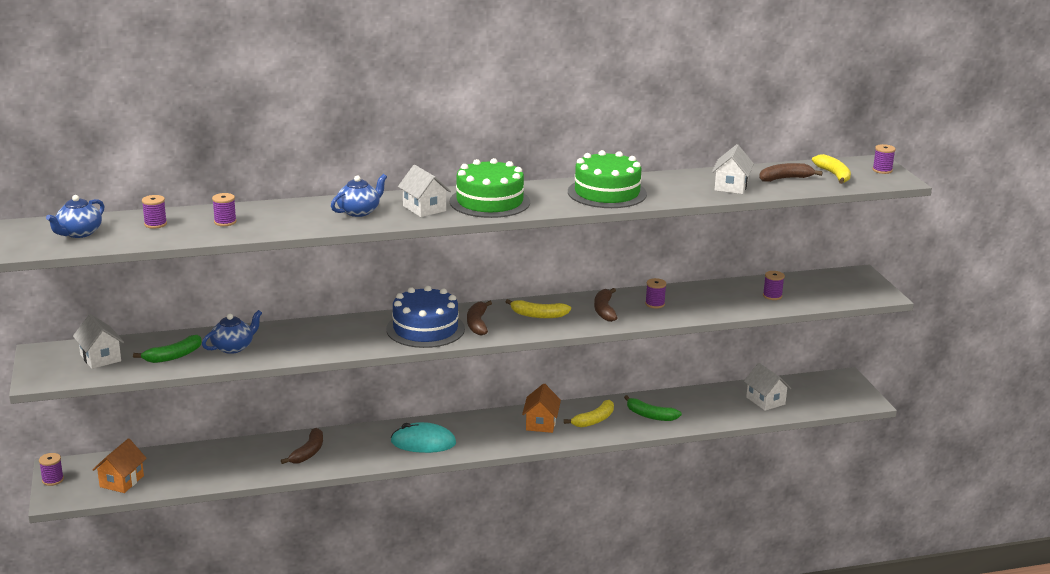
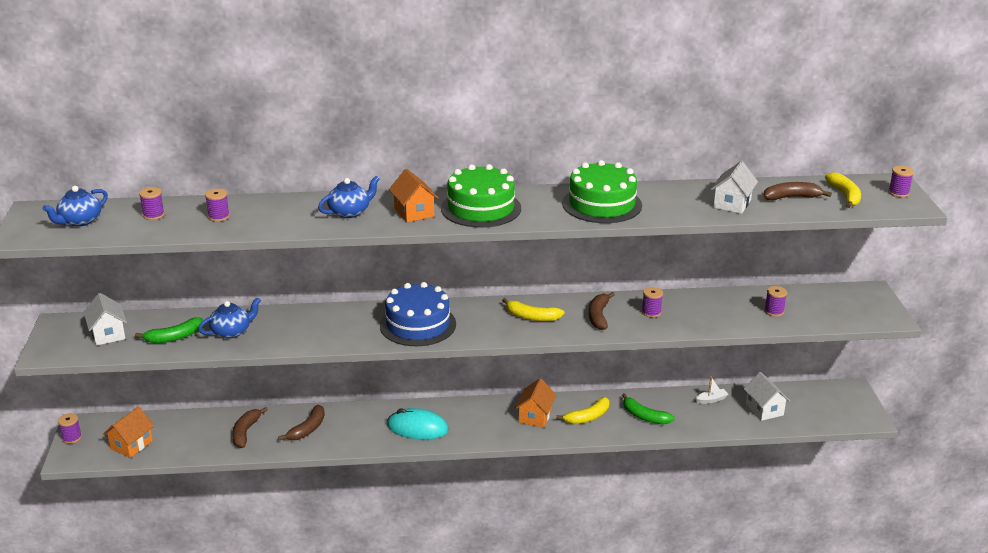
camera: 10 degrees right, 5 degrees up
(424, 208) = (414, 212): white house -> orange house
(477, 324) = (469, 322): brown banana -> brown banana (245, 432)
(712, 396) = (711, 400): none -> white boat

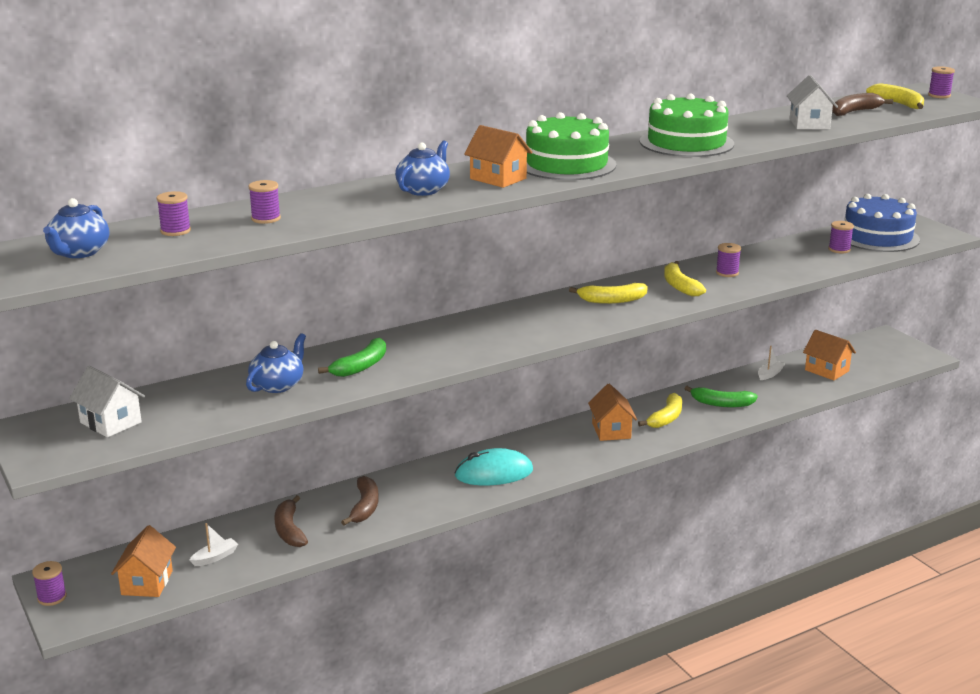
camera: 25 degrees left, 5 degrees down
(174, 337) = (207, 406): green banana -> green banana (361, 366)
(185, 439) = (215, 557): none -> white boat
(418, 324) = (496, 332): blue cake -> blue cake (877, 237)
(598, 316) = (679, 286): brown banana -> yellow banana
(764, 409) = (827, 370): white house -> orange house

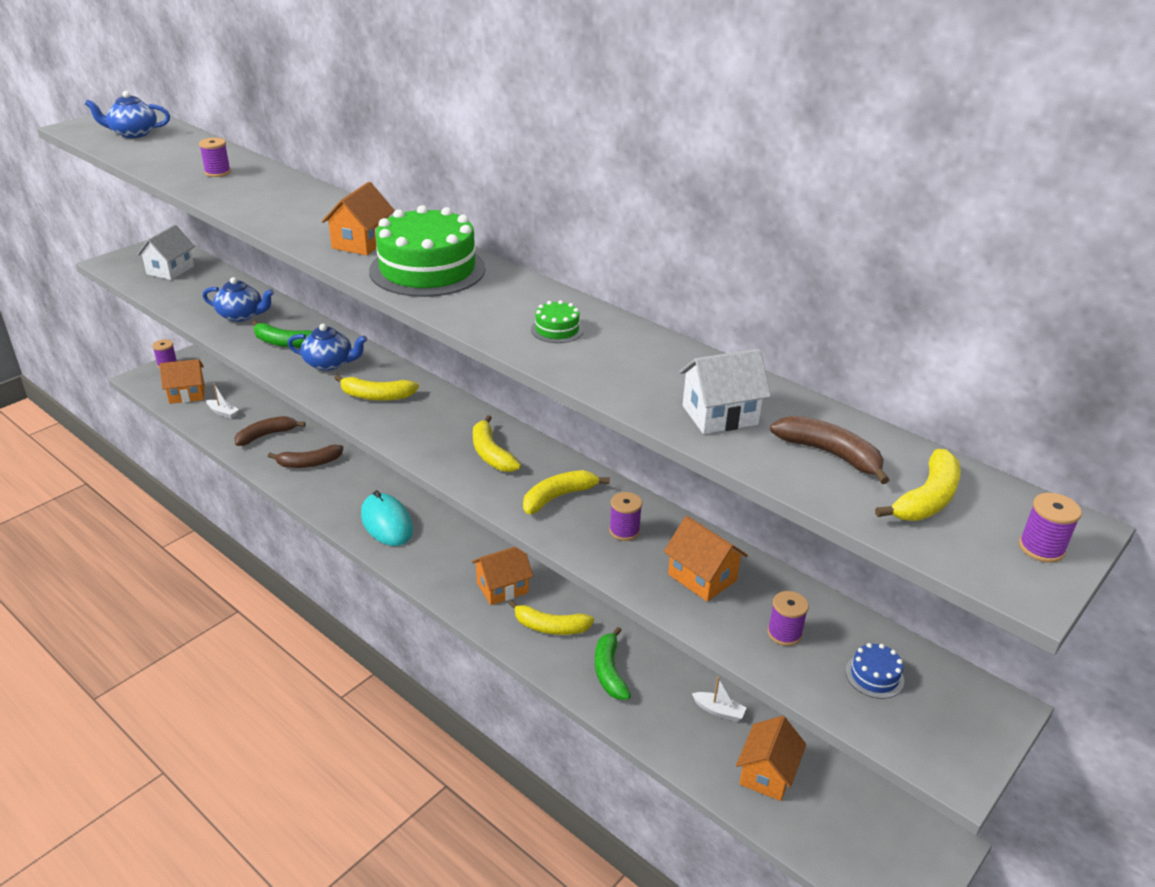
camera: 70 degrees right, 10 degrees up
(175, 231) = (183, 151): purple spool -> none
(423, 190) = (313, 216): blue teapot -> blue teapot (329, 363)
(495, 333) = (376, 396): none -> yellow banana
(686, 143) = (557, 329): green cake -> green cake, size x0.42
(783, 260) = (702, 577): none -> orange house
(877, 237) = (874, 676): blue cake -> blue cake, size x0.42

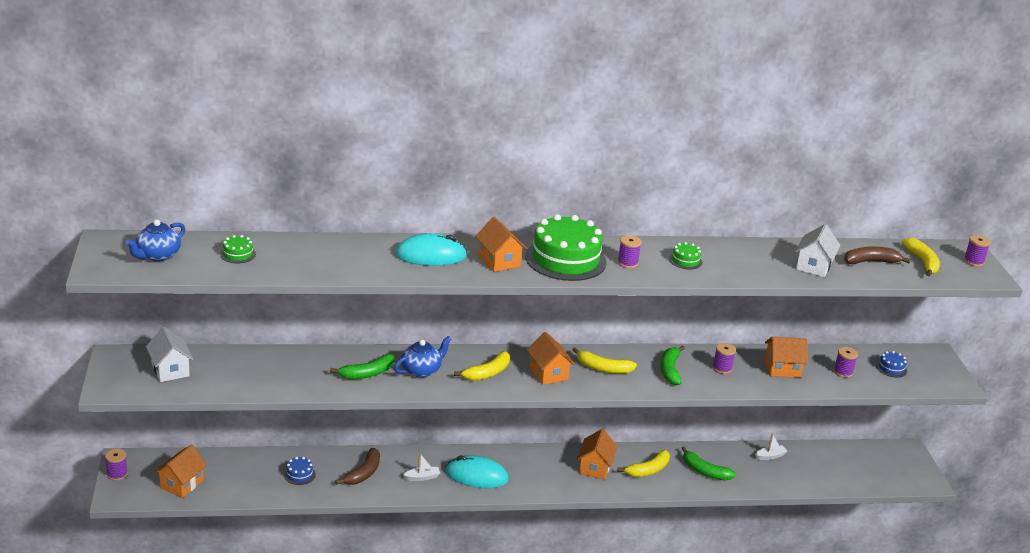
camera: 50 degrees left, 5 degrees down
(182, 153) = (238, 254): none -> green cake
(217, 172) = (300, 257): purple spool -> purple spool (627, 263)
(223, 412) = (236, 479): white boat -> white boat (422, 477)
(241, 315) = (299, 372): blue teapot -> none
(266, 435) = (299, 474): brown banana -> blue cake
(316, 213) = (431, 255): none -> turquoise mouse
(558, 497) = (670, 370): yellow banana -> green banana
(767, 774) = (823, 468): orange house -> orange house (548, 373)

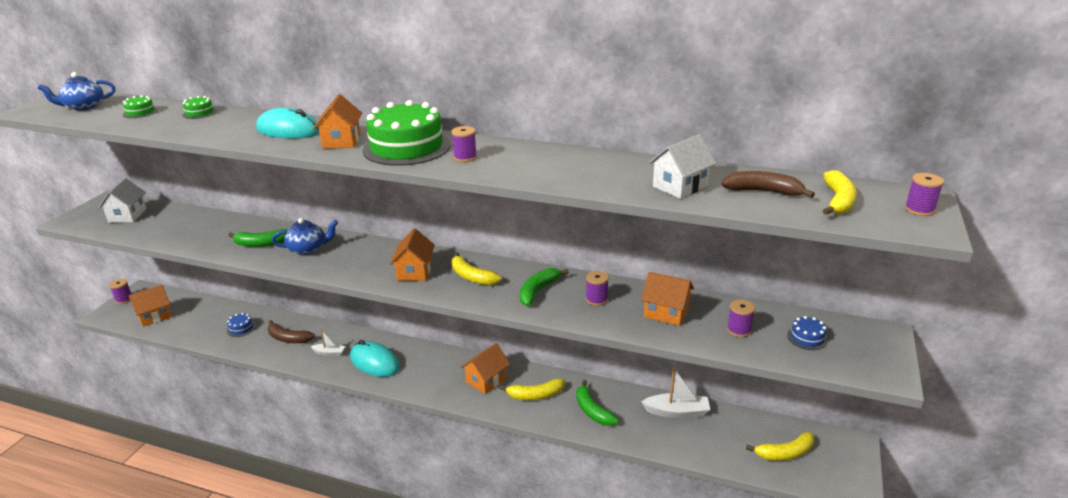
camera: 30 degrees right, 0 degrees up
(363, 473) = (288, 338): brown banana -> brown banana turned 60 degrees clockwise
(487, 373) = (360, 261): yellow banana -> yellow banana (785, 453)
(685, 260) = (531, 163): green cake -> green cake (199, 113)
(770, 456) = (676, 412): white boat -> white boat, size x1.71

